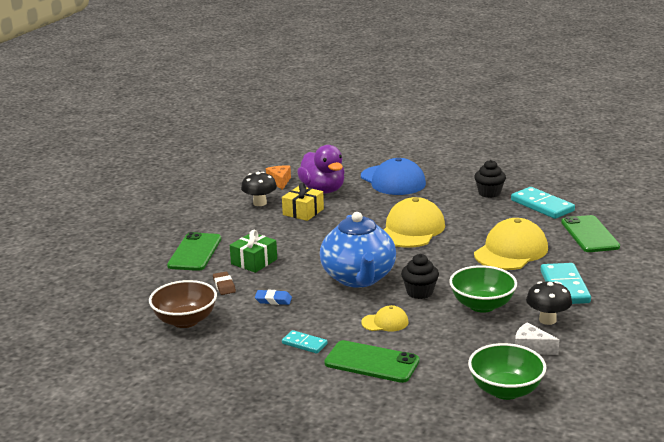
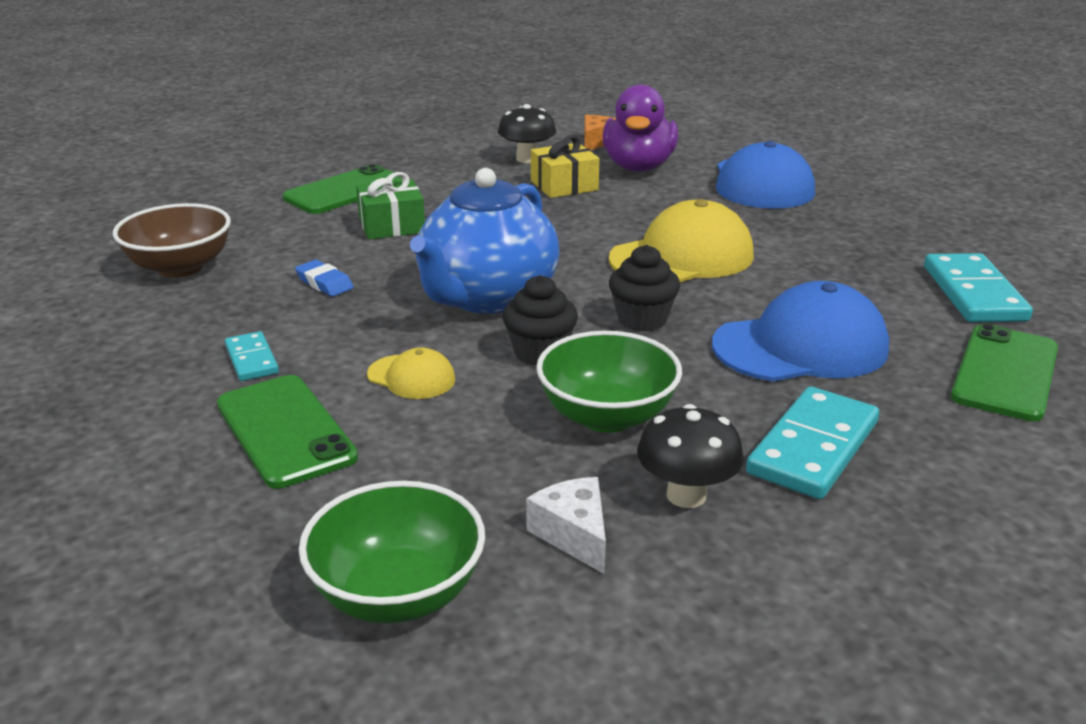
camera: 35 degrees right, 5 degrees up
(224, 286) = (302, 242): brown eraser -> none
(489, 193) = (899, 245): black cupcake -> black cupcake (642, 320)
(511, 251) = (801, 346): yellow cap -> blue cap

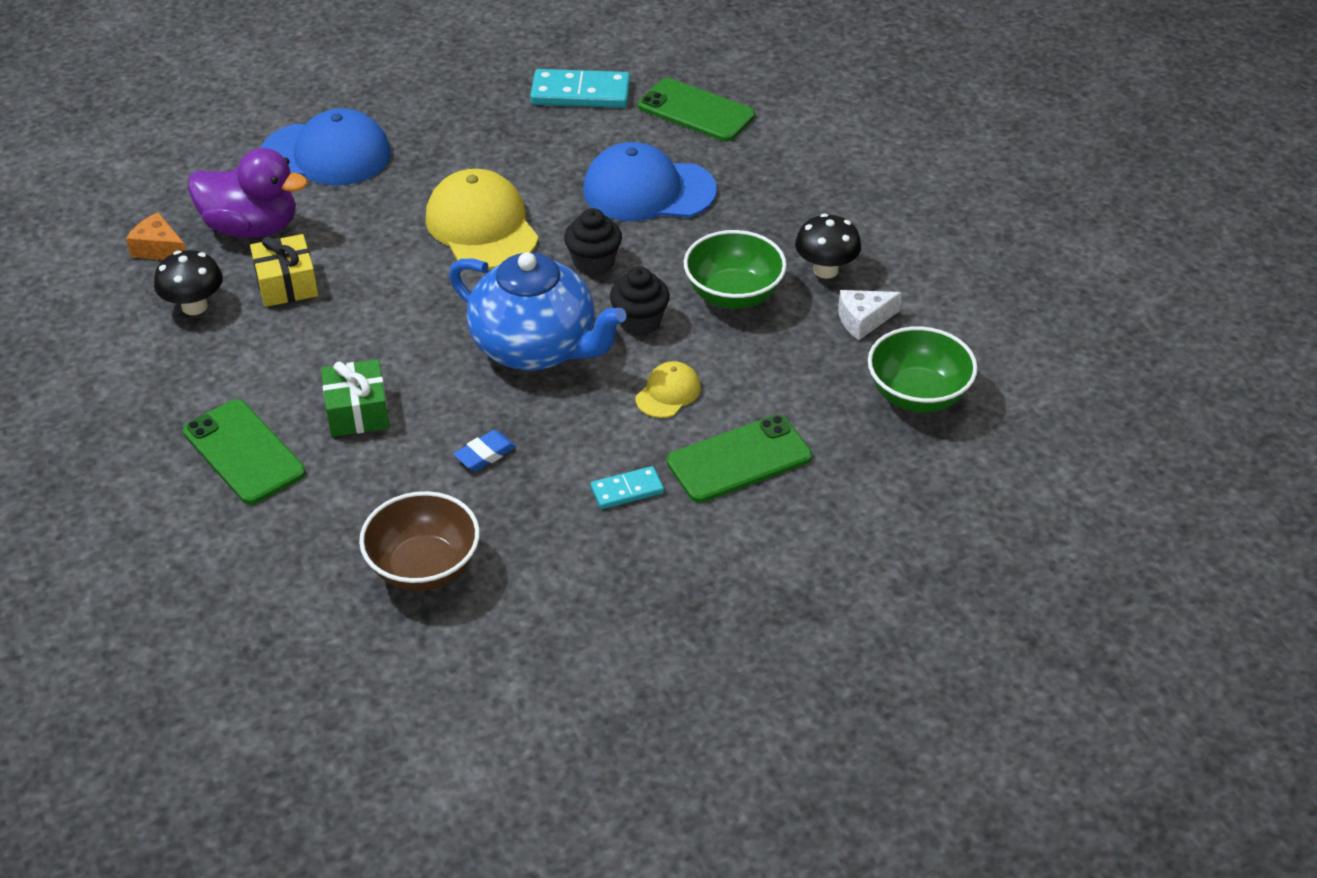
camera: 85 degrees left, 15 degrees up
(801, 346) = (648, 190): blue cap -> blue cap turned 75 degrees counterclockwise
(813, 447) = (777, 210): turquoise domino -> none

